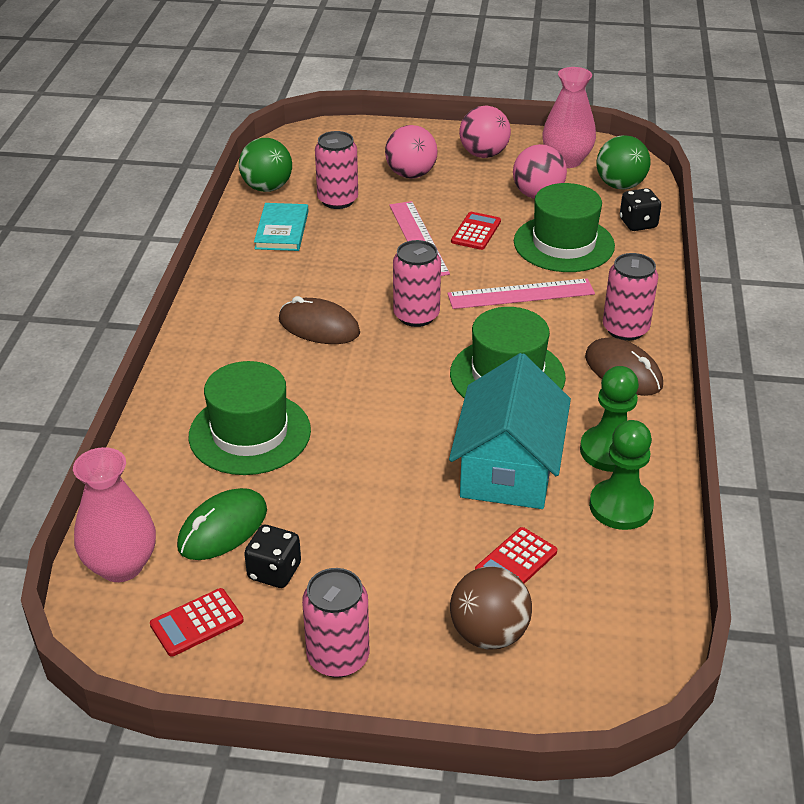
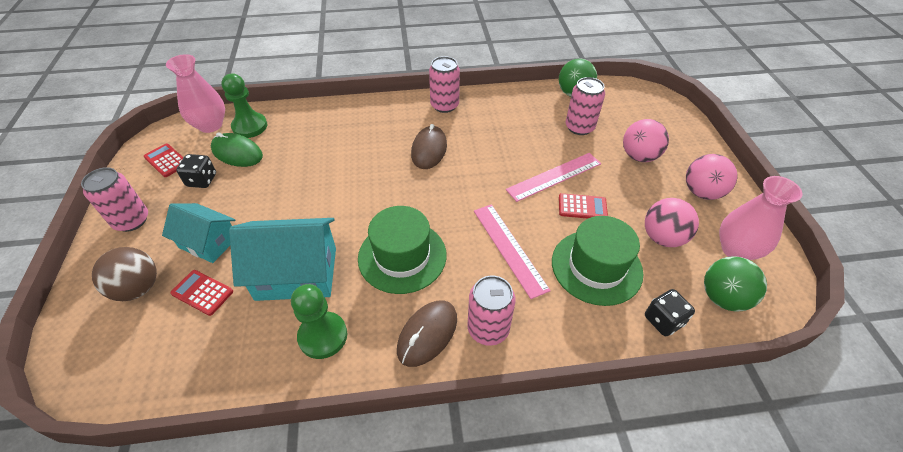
camera: 75 degrees right, 10 degrees up
(250, 433) = (318, 144): green hat -> none
(282, 230) = (528, 111): turquoise book -> none
(416, 315) = (458, 193): pink can -> pink can (444, 105)
(421, 558) = (208, 242): none -> turquoise house
(620, 506) = (258, 351): green pawn -> green pawn (250, 126)

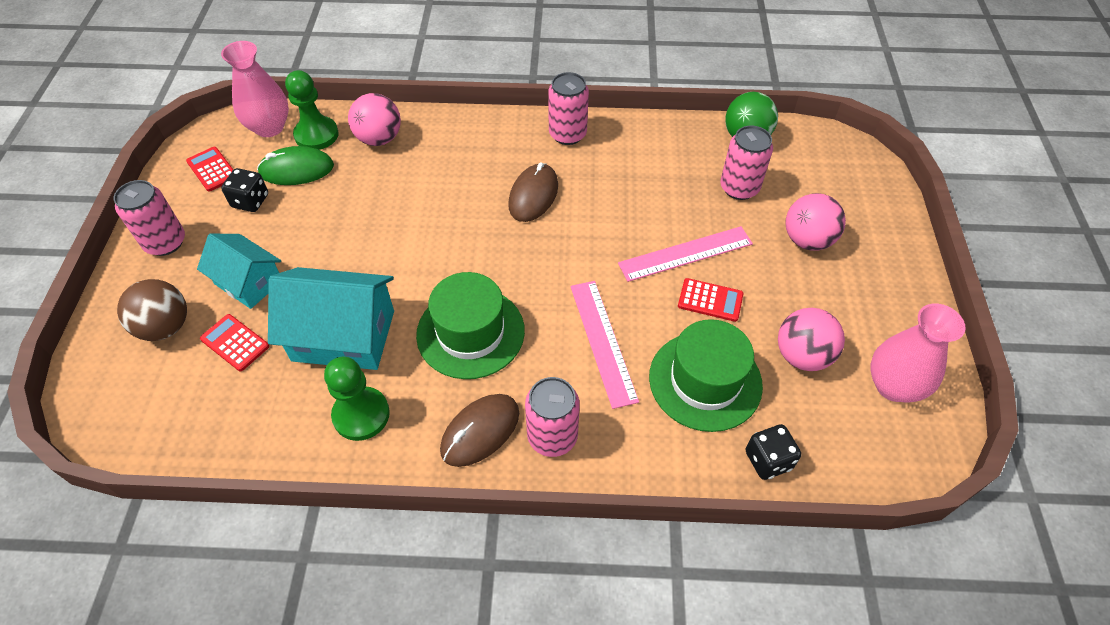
camera: 10 degrees right, 5 degrees up
(237, 153) = (296, 169): green mouse -> green mouse turned 45 degrees counterclockwise
(701, 192) = (875, 302): pink ball -> pink ball (379, 139)
(722, 298) = (853, 444): green ball -> none

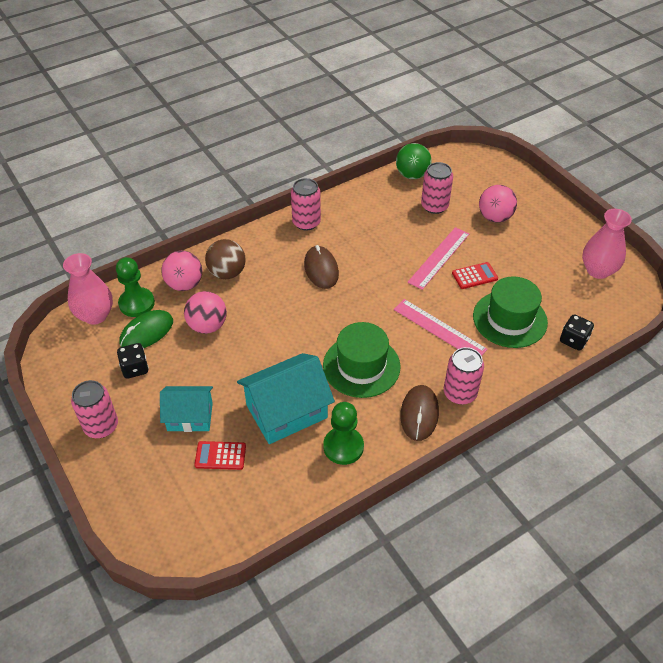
camera: 35 degrees left, 5 degrees down
(165, 327) = (161, 474): brown ball -> brown ball (227, 273)
(212, 169) = (83, 363): red calculator -> none
(802, 355) = (544, 279): pink ball -> pink ball (207, 326)

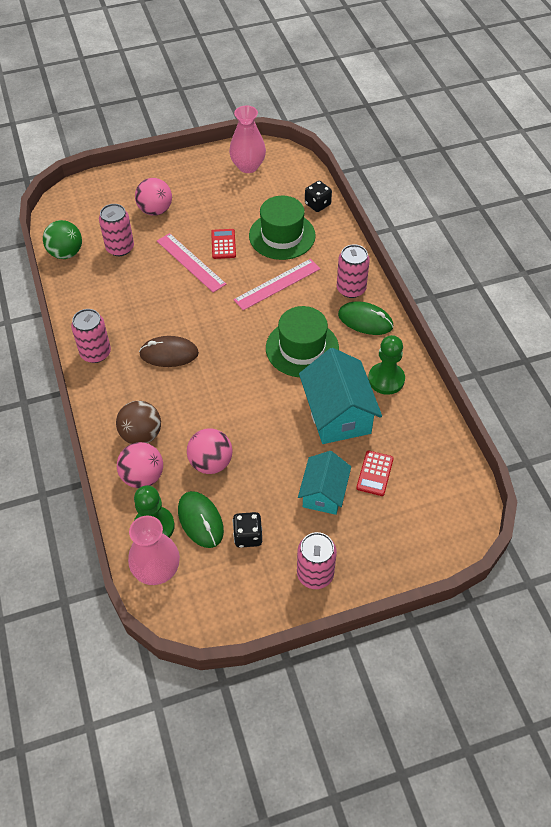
camera: 75 degrees left, 5 degrees up
(419, 414) = (365, 320): brown mouse -> green mouse

